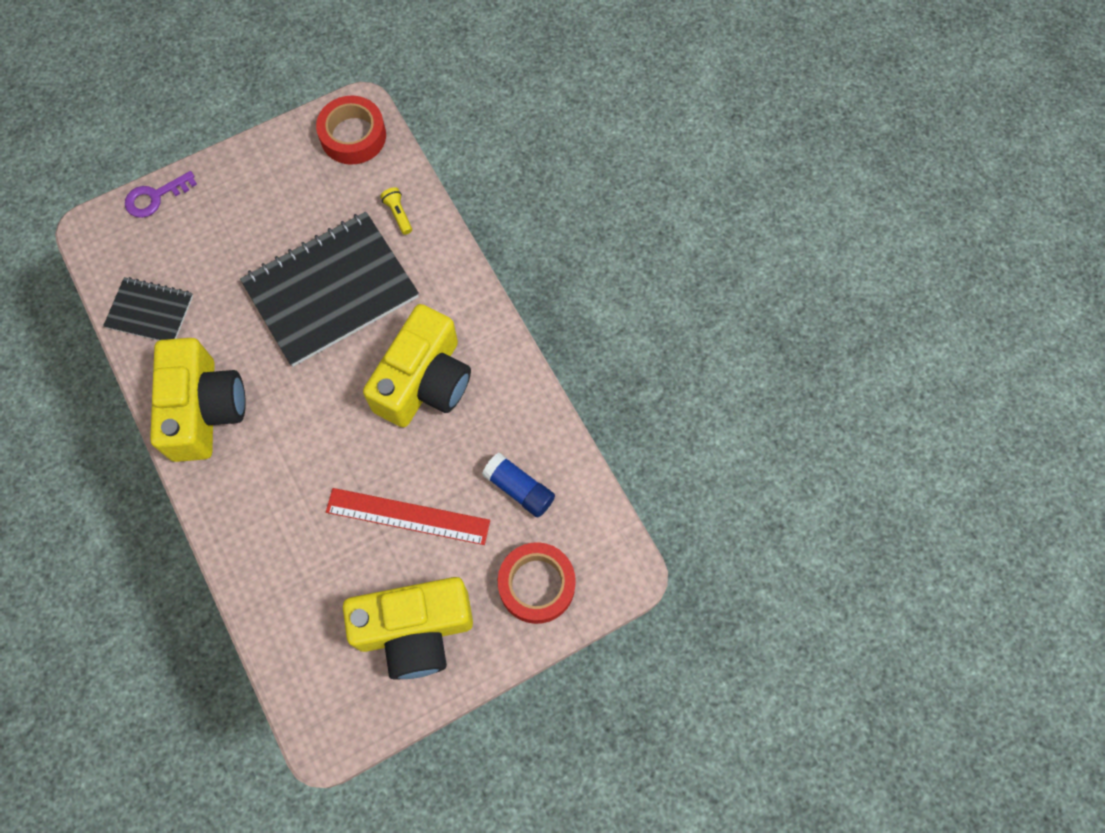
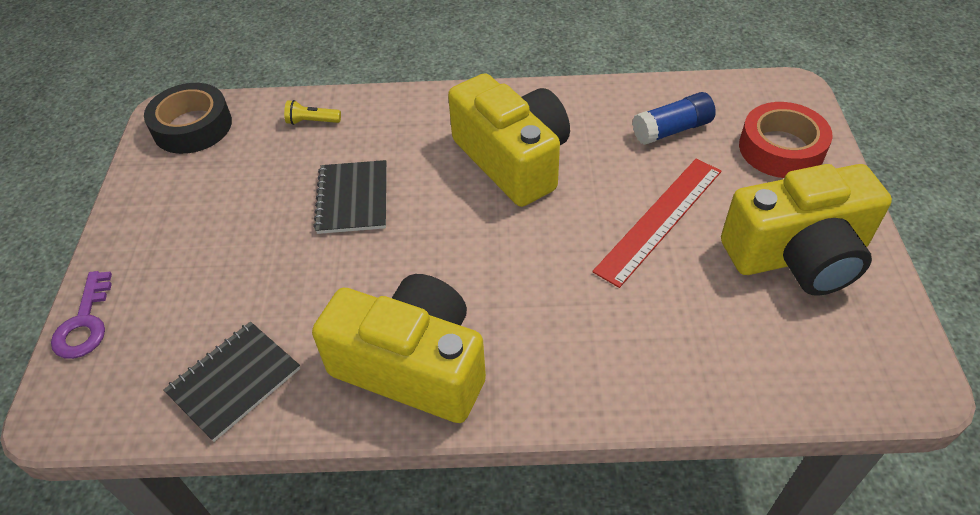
camera: 60 degrees left, 20 degrees down
(331, 290) = (353, 198): black notebook -> black notebook, size x0.51
(353, 136) = (192, 126): red tape -> black tape
(415, 630) = (798, 255): yellow camera -> yellow camera turned 60 degrees clockwise

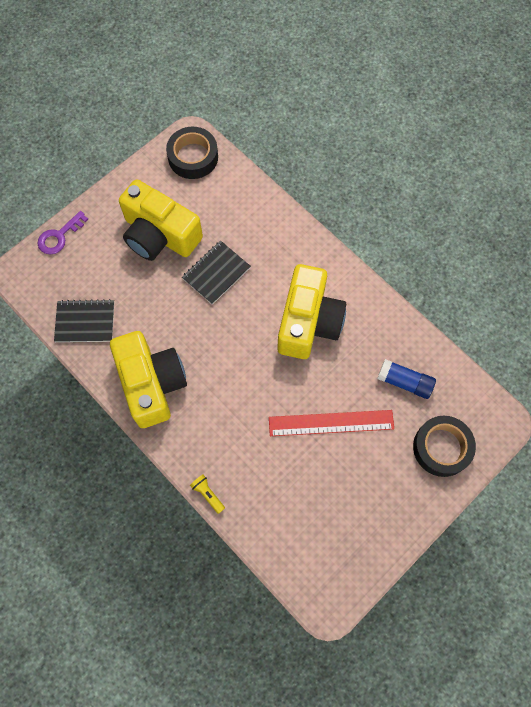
camera: 45 degrees right, 20 degrees up
(312, 121) = (246, 206): yellow flashlight -> yellow flashlight (208, 494)
(781, 149) = (441, 448): red tape -> black tape
(798, 255) = (365, 504): yellow camera -> yellow camera (160, 235)

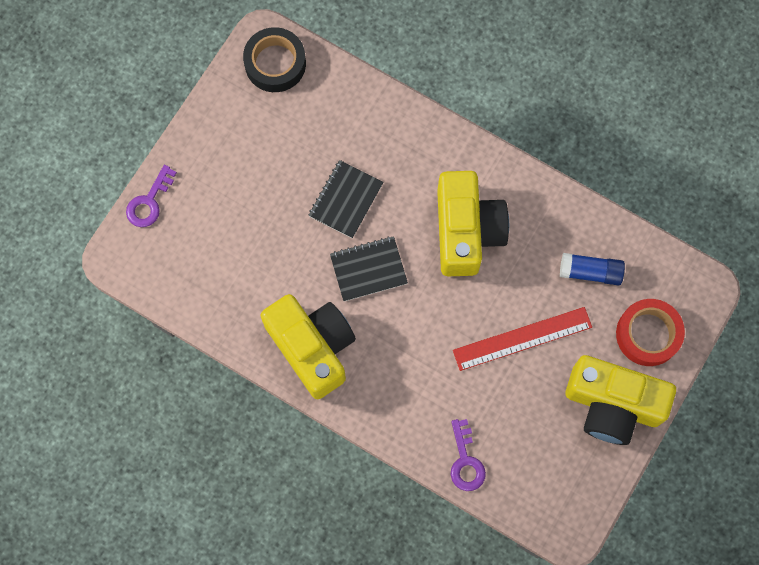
camera: 15 degrees left, 5 degrees up
(85, 322) = (214, 296): black notebook -> black notebook (368, 269)
(160, 235) = (266, 170): yellow camera -> yellow camera (612, 404)
(208, 494) = (411, 451): yellow flashlight -> none
(252, 516) = (466, 461): none -> purple key
(441, 448) = (648, 334): black tape -> red tape

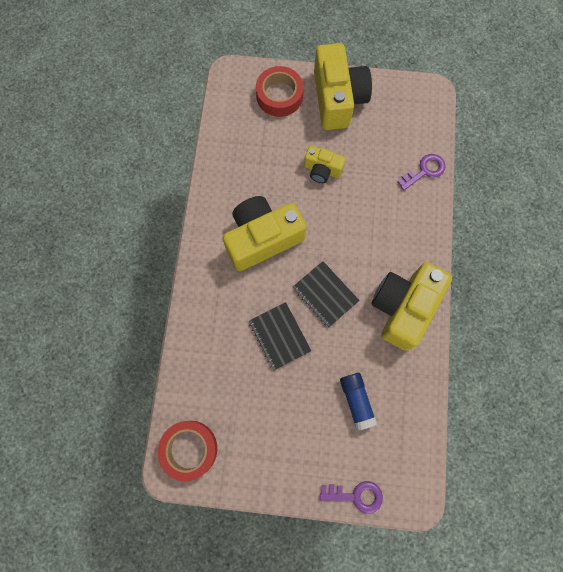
camera: 115 degrees left, 0 degrees up
(275, 63) = (189, 449): black tape -> red tape
(346, 200) = (279, 336): black notebook -> black notebook turned 60 degrees clockwise
(522, 338) = (322, 170): red ruler -> yellow camera
(590, 272) = (253, 146): blue glue stick -> blue glue stick (356, 401)

